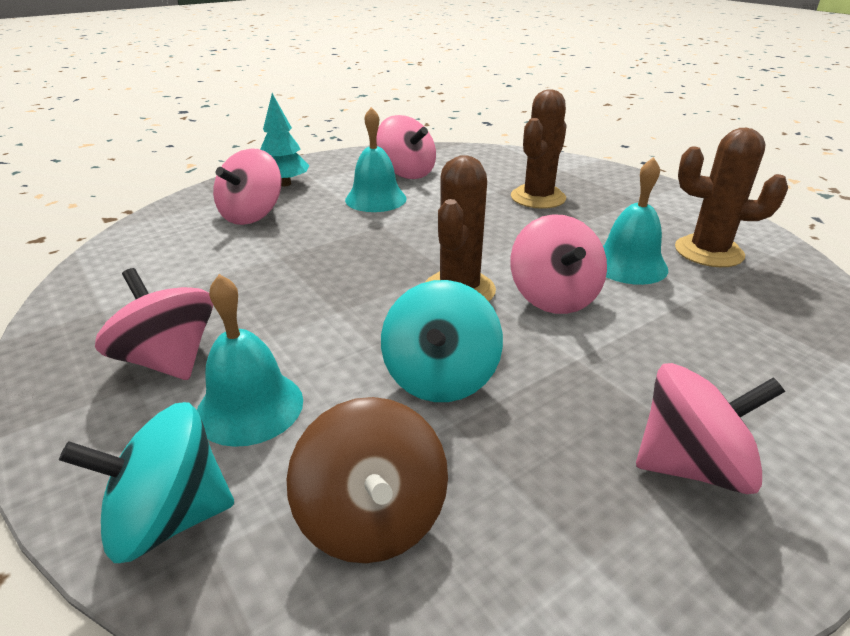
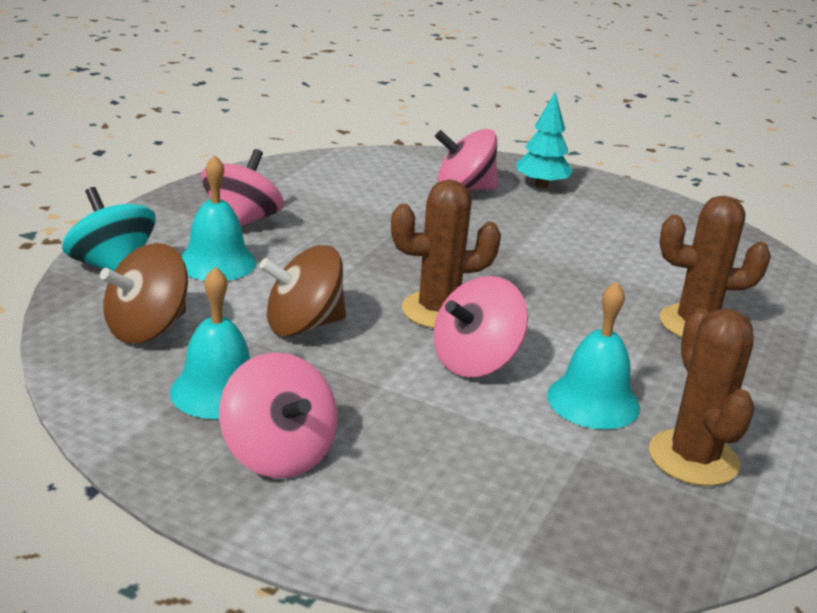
camera: 60 degrees right, 5 degrees down
(375, 199) = (567, 234): turquoise bell -> turquoise bell (218, 390)
(406, 173) = (653, 236): pink spinning top -> none
(440, 377) = (303, 325): turquoise spinning top -> brown spinning top

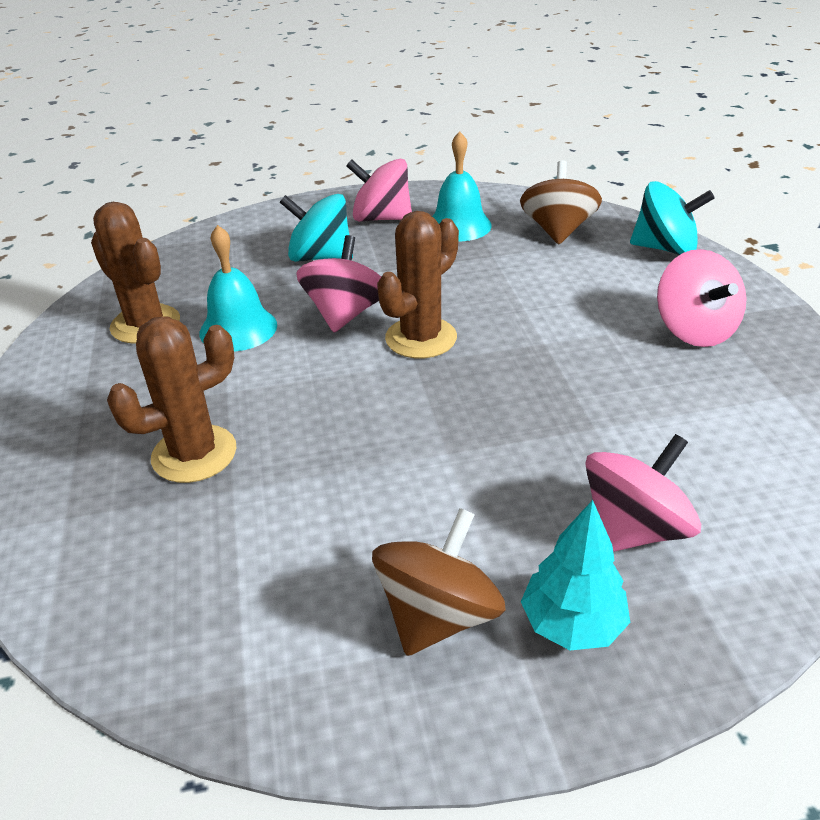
camera: 145 degrees right, 10 degrees up
(217, 262) = (623, 287): turquoise bell -> none
(303, 325) = (485, 278): brown spinning top -> brown spinning top (438, 615)
(423, 439) = (320, 257): none -> turquoise spinning top

